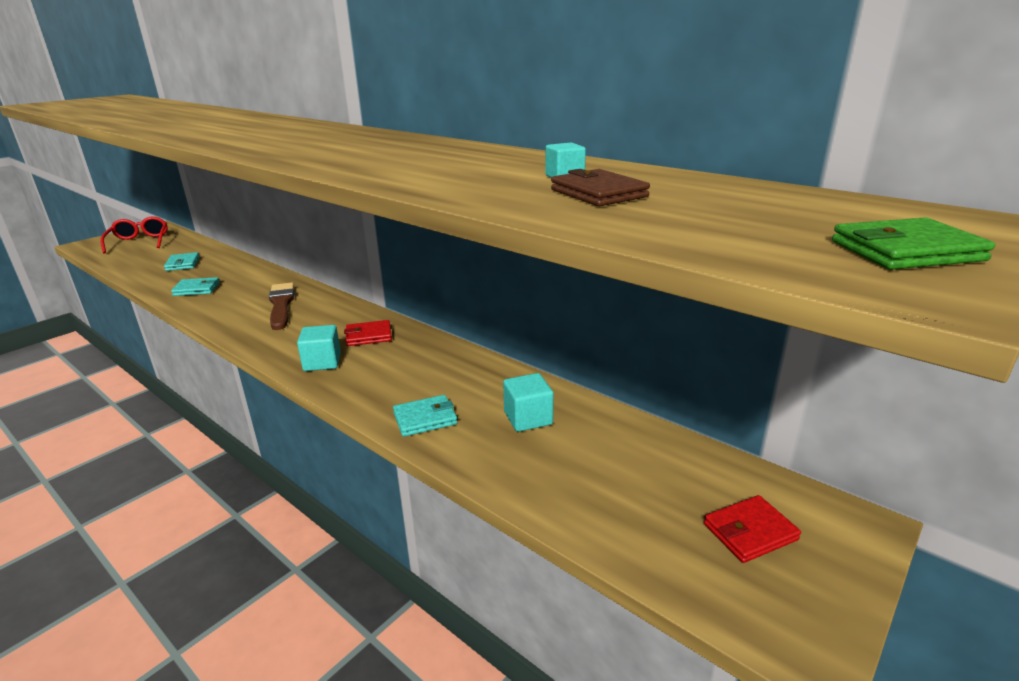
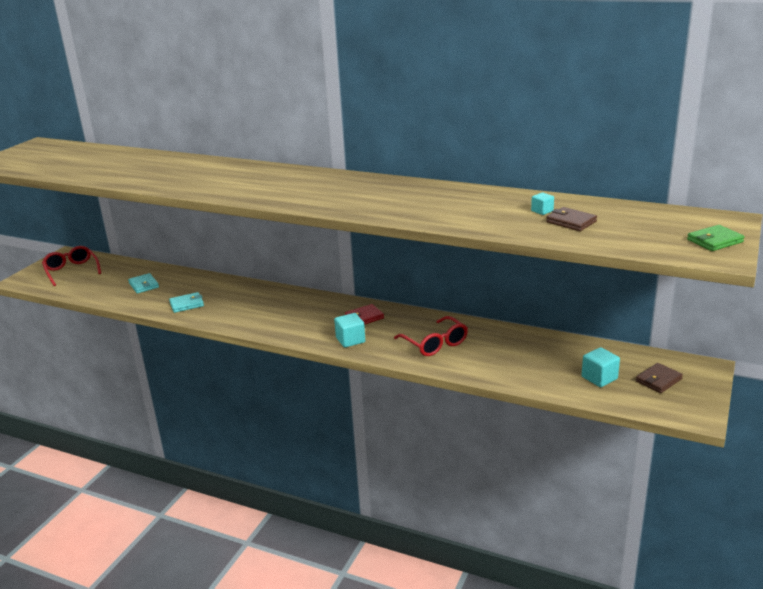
camera: 15 degrees left, 0 degrees up
(281, 305) = (273, 306): brown brush -> none
(424, 388) = (435, 344): none -> red glasses
(425, 418) = (451, 360): turquoise wallet -> none
(528, 418) = (512, 349): turquoise cube -> turquoise cube (599, 378)
(750, 532) = (658, 380): red wallet -> brown wallet

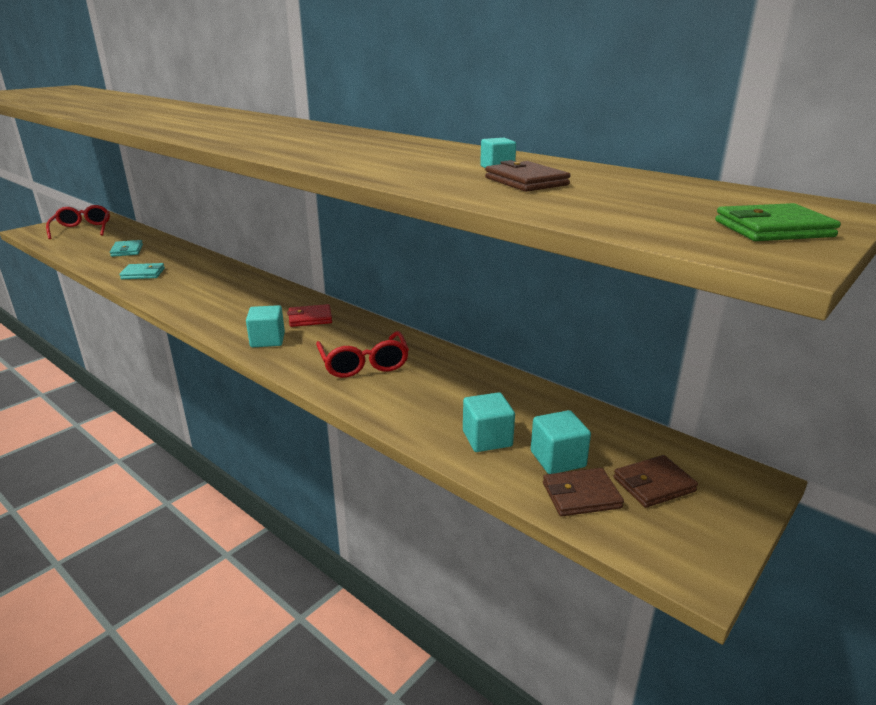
camera: 15 degrees right, 0 degrees up
(551, 375) = (487, 438): none -> turquoise cube
(624, 394) = (581, 495): none -> brown wallet

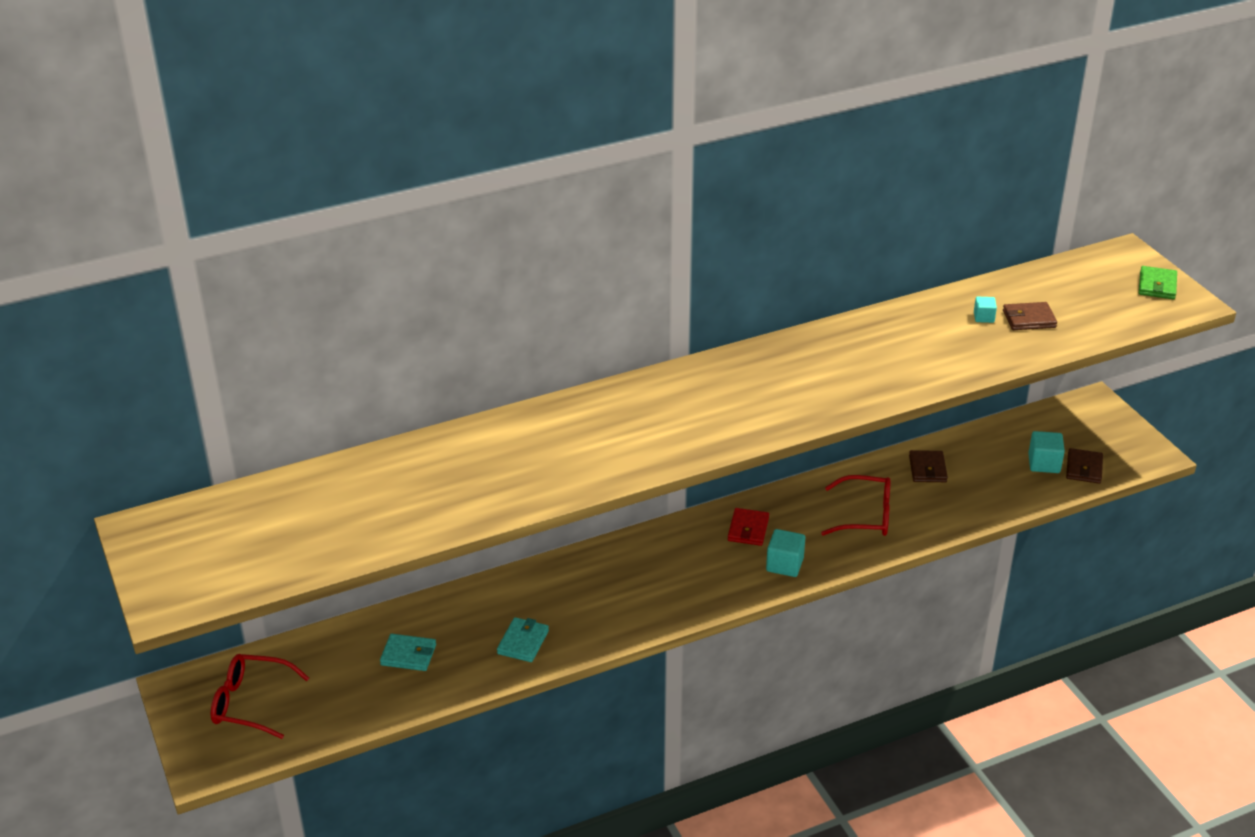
camera: 65 degrees left, 10 degrees up
(487, 438) = (1007, 485): turquoise cube -> none
(654, 484) = (1084, 437): brown wallet -> brown wallet (927, 469)

